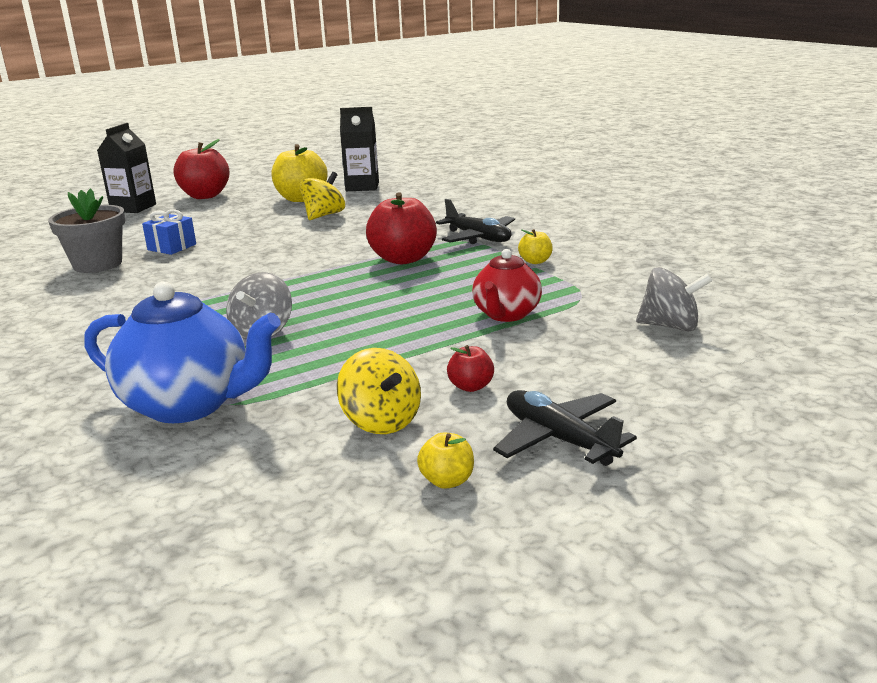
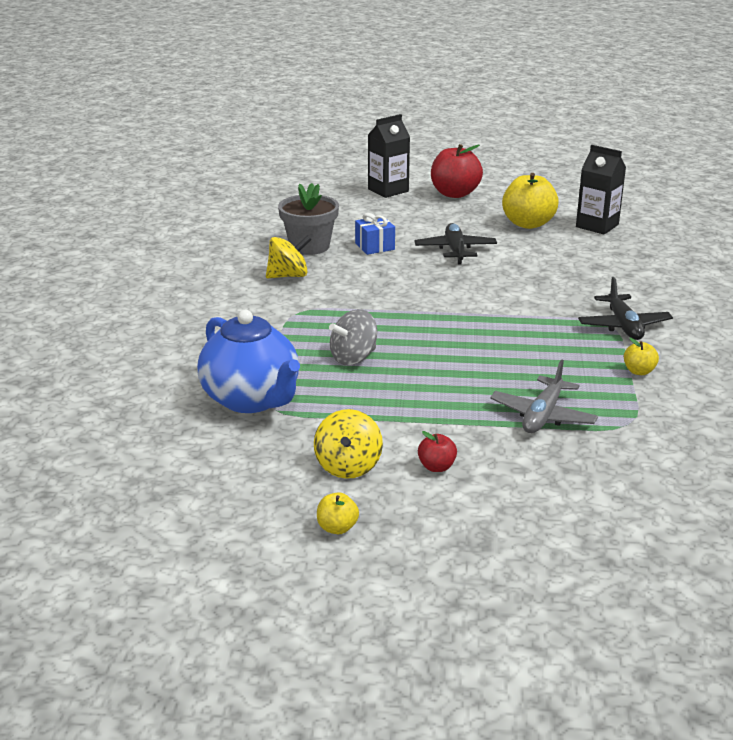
camera: 35 degrees right, 5 degrees up
(324, 215) = (524, 251): yellow spinning top -> yellow spinning top (288, 276)
(403, 259) = (532, 326): red apple -> none
(506, 314) = (543, 416): red teapot -> grey plane
(559, 439) = (442, 535): black plane -> black plane (455, 250)
(670, 326) = (660, 484): grey spinning top -> none

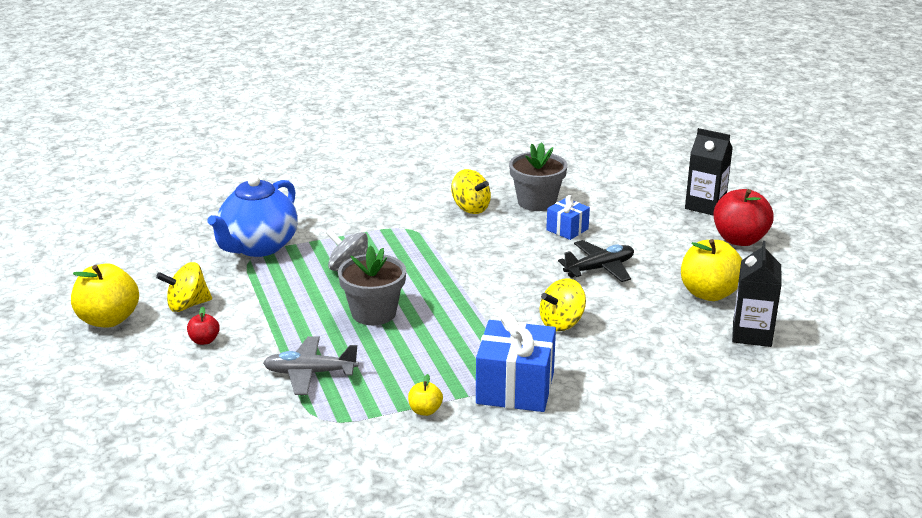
camera: 65 degrees right, 0 degrees up
(337, 528) = (108, 319): yellow apple -> yellow apple, size x2.09
(452, 362) = (373, 313): none -> grey flower pot
(533, 285) = (562, 323): none -> yellow spinning top
(623, 326) = (515, 388): black plane -> blue gift

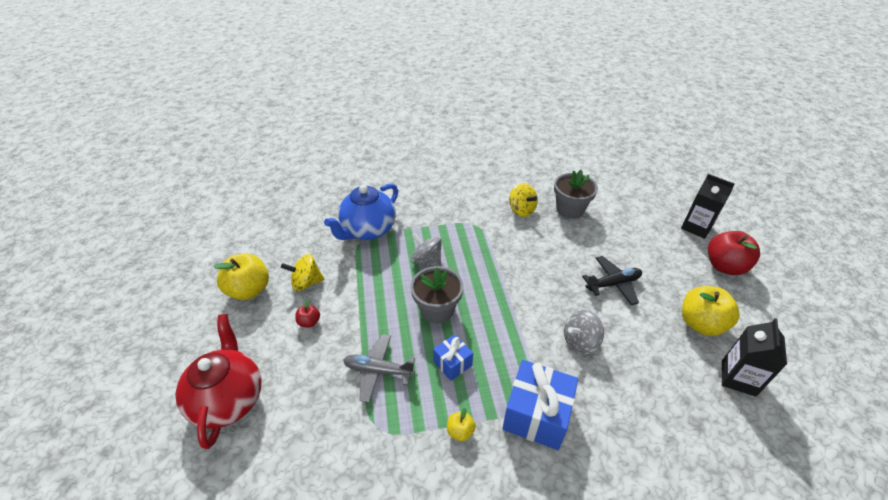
camera: 10 degrees right, 15 degrees up
(122, 416) = (229, 399): none -> red teapot
(562, 323) = (580, 342): yellow spinning top -> grey spinning top
(567, 229) = (590, 239): blue gift -> blue gift (452, 363)

